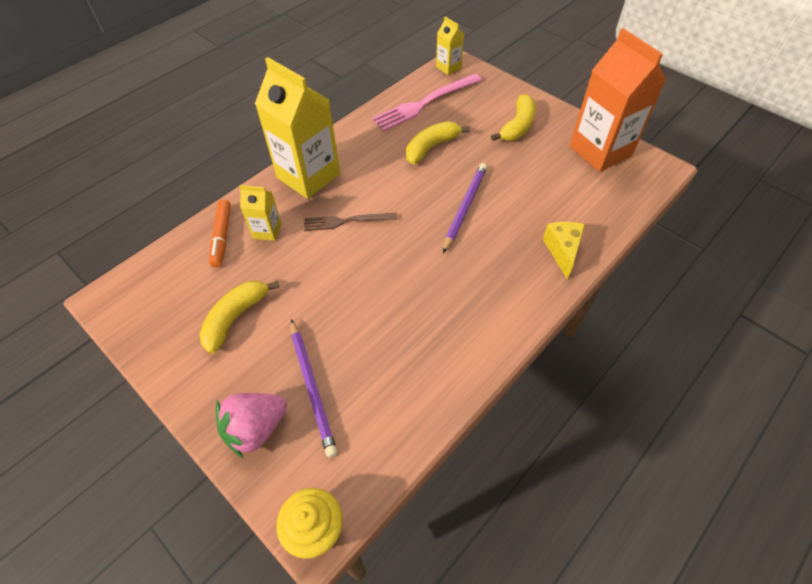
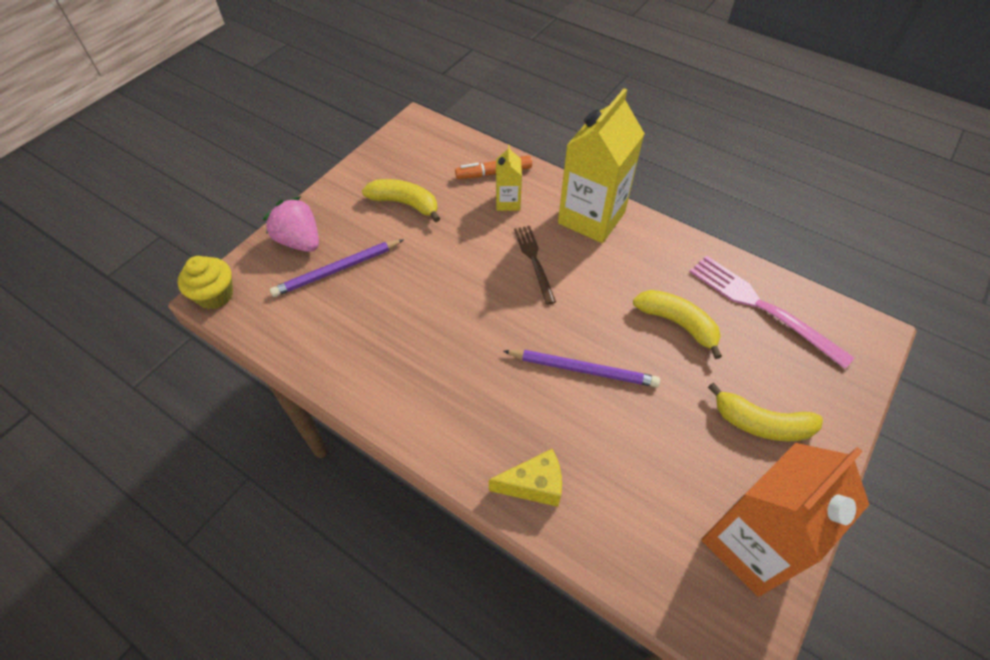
camera: 80 degrees right, 0 degrees up
(448, 67) = (856, 326): yellow carton -> none

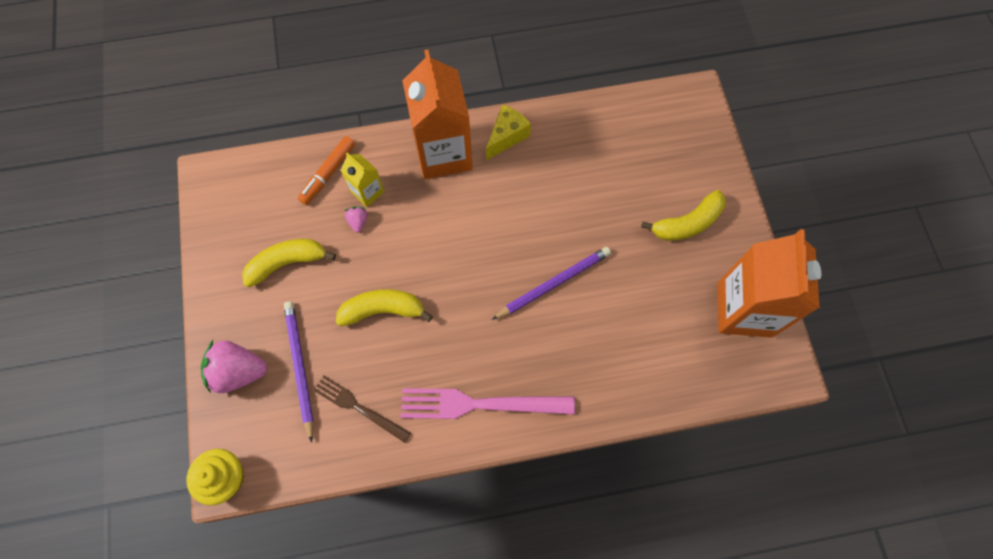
camera: 45 degrees left, 15 degrees up
(337, 270) = (299, 367): purple pencil -> purple pencil turned 150 degrees clockwise
(480, 215) = (358, 221): none -> pink strawberry
(534, 261) = (439, 227): brown fork -> brown fork (359, 407)
(534, 485) = (600, 392): yellow cheese -> yellow cheese (506, 137)
(591, 218) = (443, 153): yellow carton -> orange carton
(677, 324) = (579, 193): yellow banana -> yellow banana (383, 310)
(762, 307) = (619, 133): pink fork -> pink fork (480, 404)

